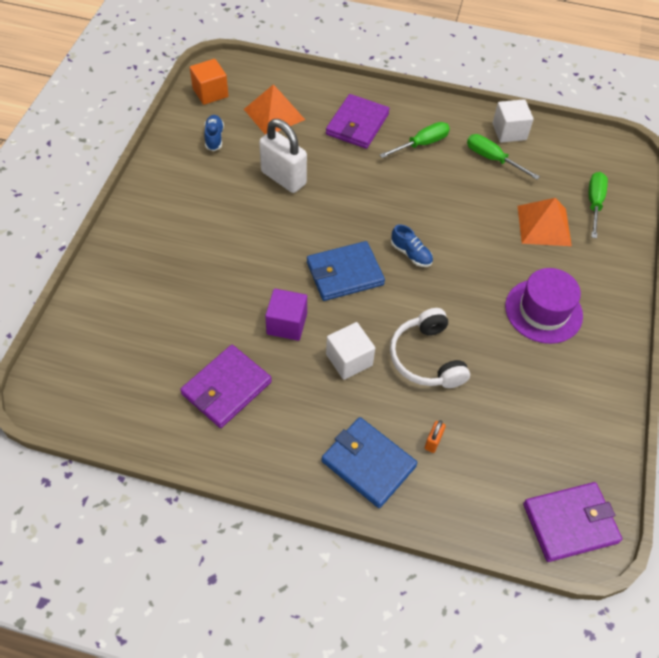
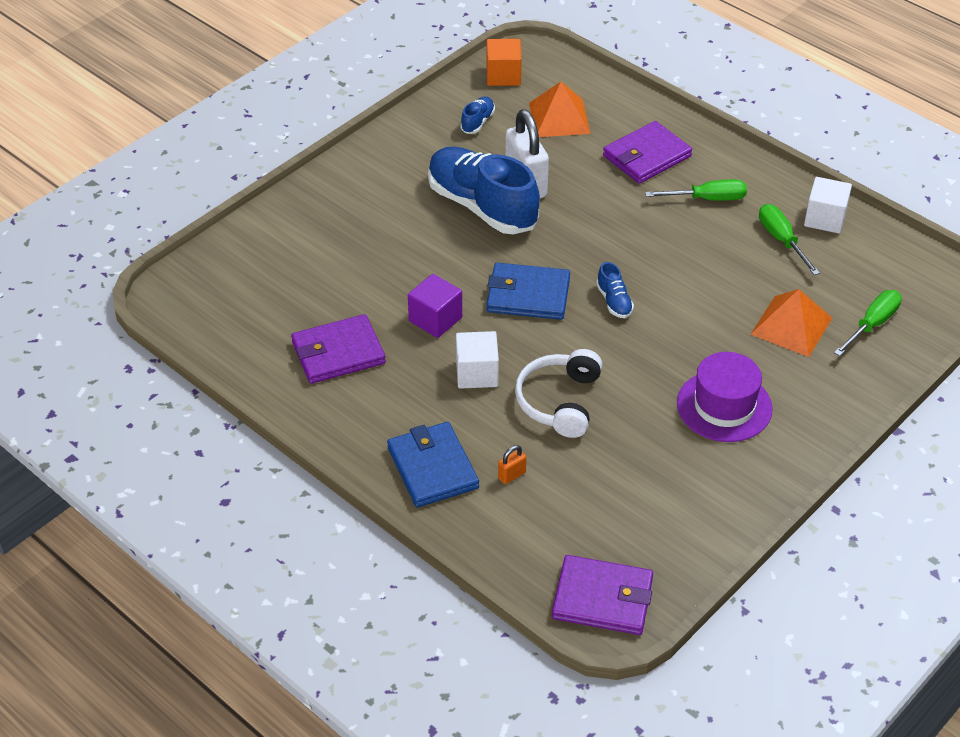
camera: 30 degrees right, 10 degrees down
(262, 209) = (482, 207): none -> blue shoe

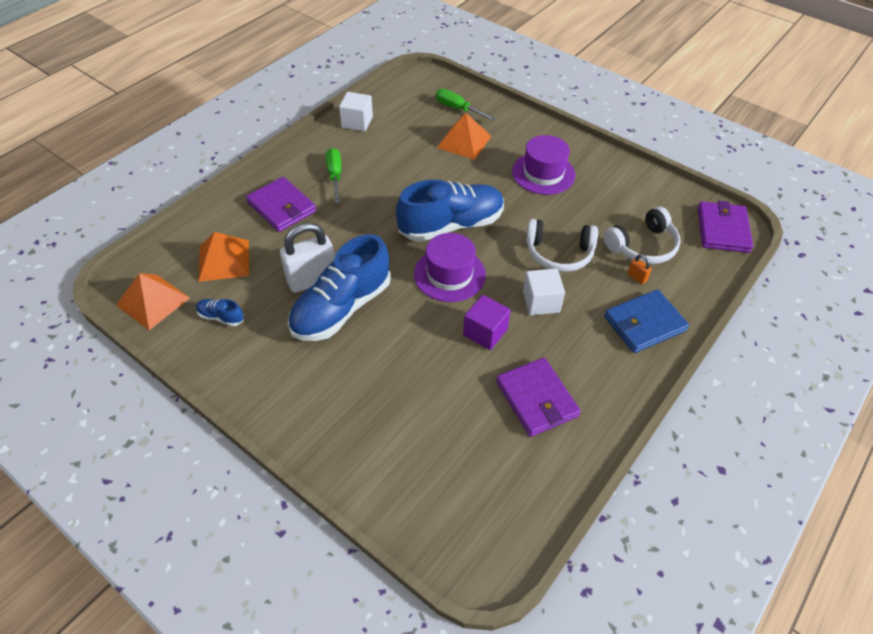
camera: 95 degrees left, 5 degrees up
(503, 76) = (153, 301): orange cube -> orange pyramid
(528, 295) = (449, 274): blue wallet -> purple hat
(570, 494) = (642, 246): none -> white headphones
(614, 301) = (451, 225): blue shoe -> blue shoe, size x2.41
(781, 240) = (380, 142): green screwdriver -> none

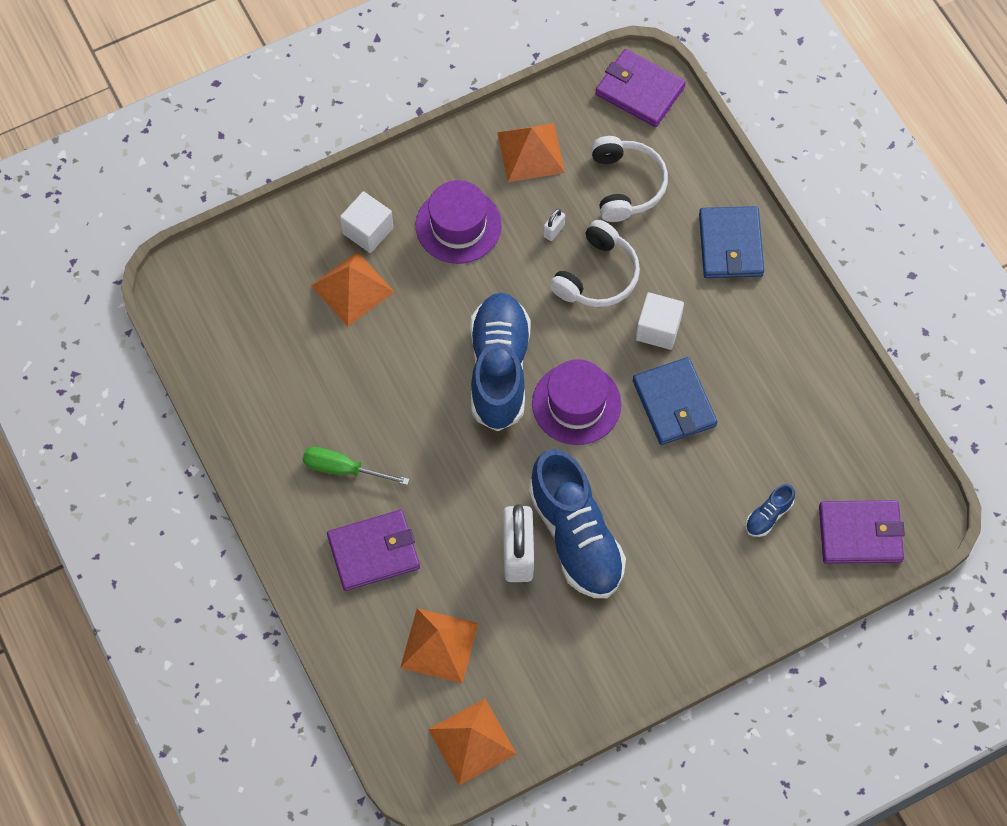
camera: 65 degrees left, 15 degrees up
(221, 317) = (531, 670): blue shoe -> blue shoe (768, 515)
(357, 122) = (243, 404): white cube -> white cube (368, 231)
(458, 109) = (279, 266): green screwdriver -> none
(485, 332) = (674, 403): purple cube -> blue wallet
(537, 399) = (777, 393): purple wallet -> purple wallet (860, 534)
(576, 219) = (554, 231): none -> white padlock
(625, 190) = (530, 152): none -> orange pyramid
(636, 277) = (667, 217): orange padlock -> none

